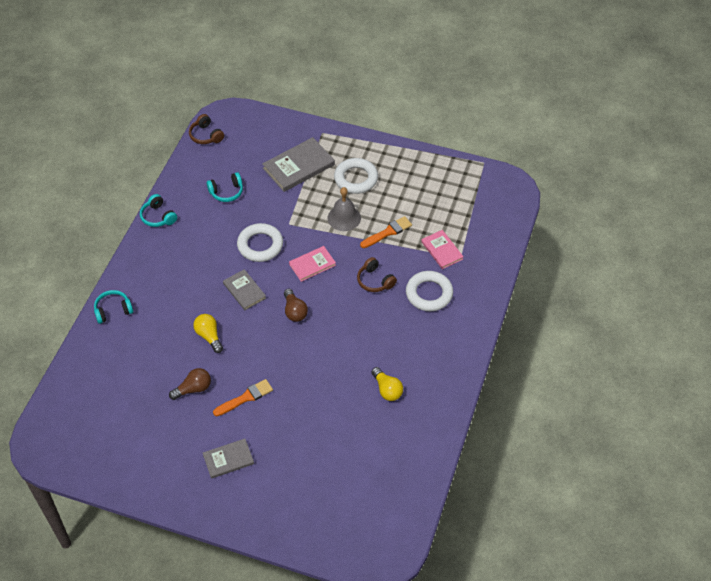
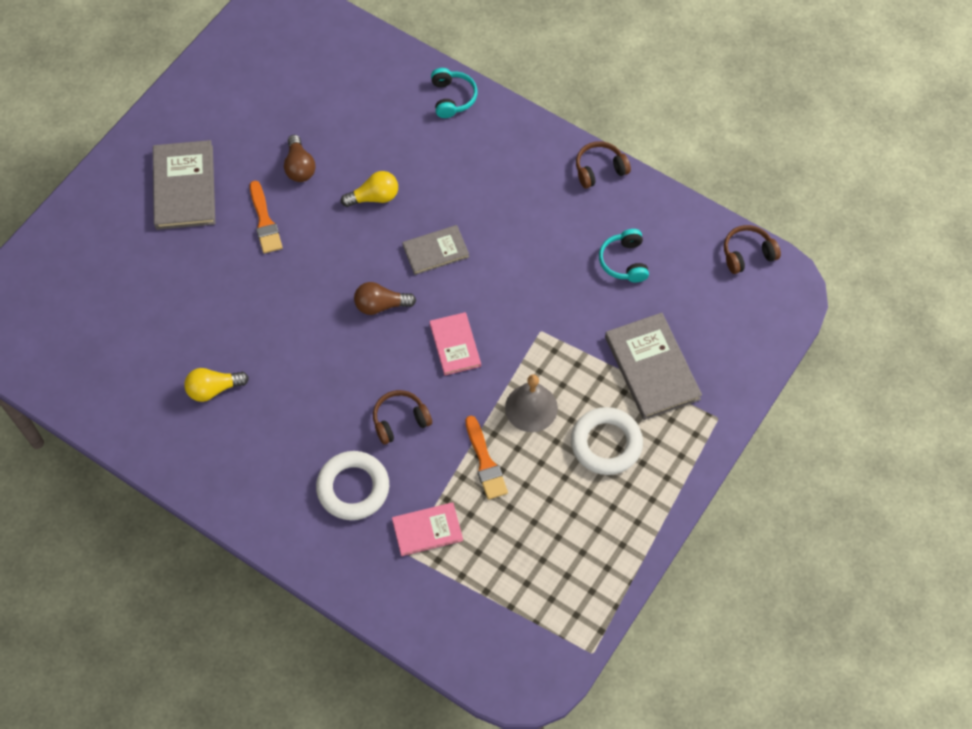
camera: 105 degrees right, 10 degrees up
(158, 217) = (599, 169): turquoise headphones -> brown headphones
(228, 459) = (184, 187): grey book -> grey book, size x1.64
(260, 245) = (510, 286): white ring -> none

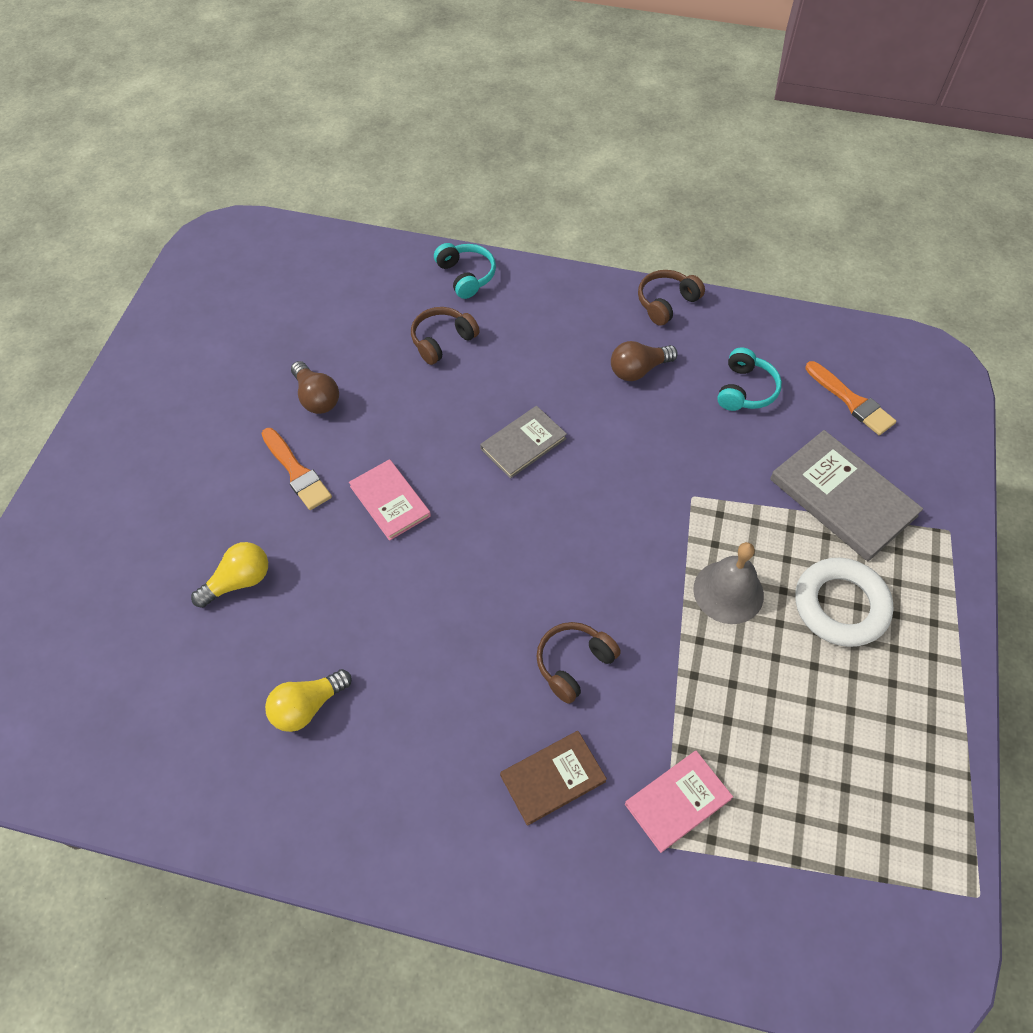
camera: 20 degrees left, 5 degrees down
(184, 187) = (177, 462): grey book -> none
(353, 488) = (552, 778): white ring -> brown book
(374, 197) = (422, 405): yellow light bulb -> yellow light bulb (239, 581)
(381, 305) = (485, 527): brown light bulb -> brown light bulb (638, 370)
(455, 345) = (598, 546): pink book -> pink book (390, 501)
(485, 462) = (707, 681): orange brush -> orange brush (851, 401)
(624, 261) = (745, 390): turquoise headphones -> turquoise headphones turned 135 degrees counterclockwise
(747, 254) = (873, 342): brown headphones -> brown headphones (442, 341)

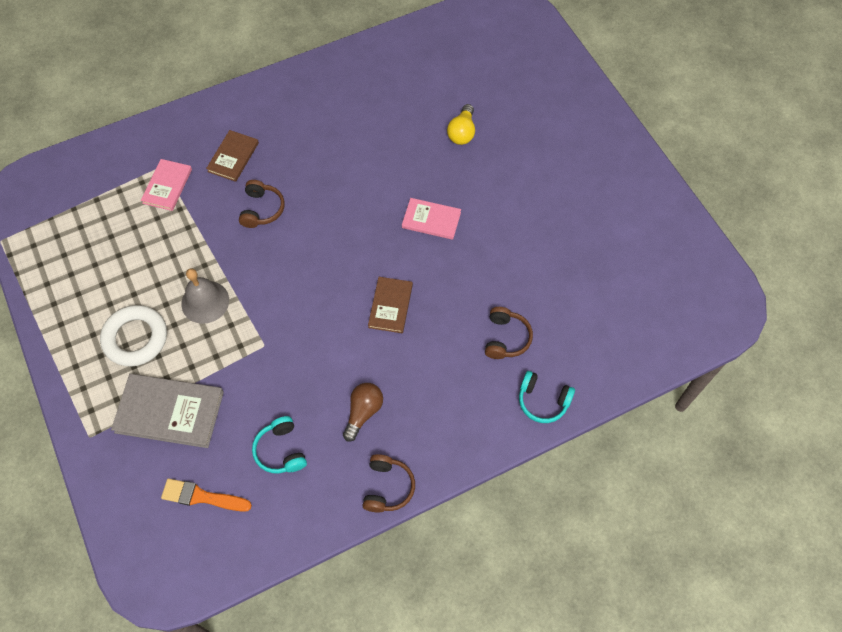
camera: 140 degrees right, 5 degrees up
(297, 472) = (497, 199): orange brush -> none
(307, 706) = (371, 109): yellow light bulb -> none
(316, 398) = (536, 246): brown light bulb -> none
(523, 443) = (390, 306): grey book -> brown book

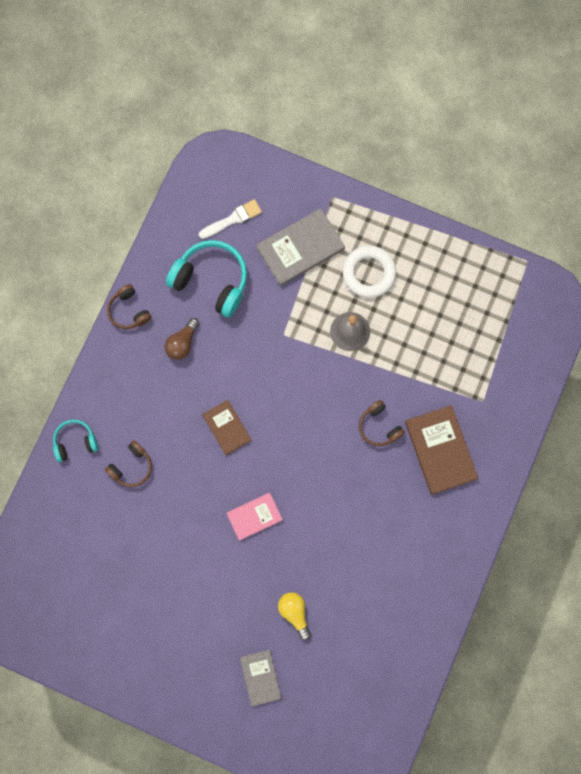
camera: 140 degrees right, 15 degrees up
(167, 186) = (462, 389): pink book -> none
(202, 497) = (233, 219): orange brush -> white brush
(233, 157) = (440, 450): brown book -> brown book, size x1.64
(281, 450) = (211, 280): turquoise headphones -> turquoise headphones, size x1.78
(363, 412) = (182, 343): brown light bulb -> brown light bulb turned 45 degrees clockwise
(506, 338) = (131, 467): brown headphones -> brown headphones turned 105 degrees counterclockwise
(528, 111) = (260, 677): none -> grey book

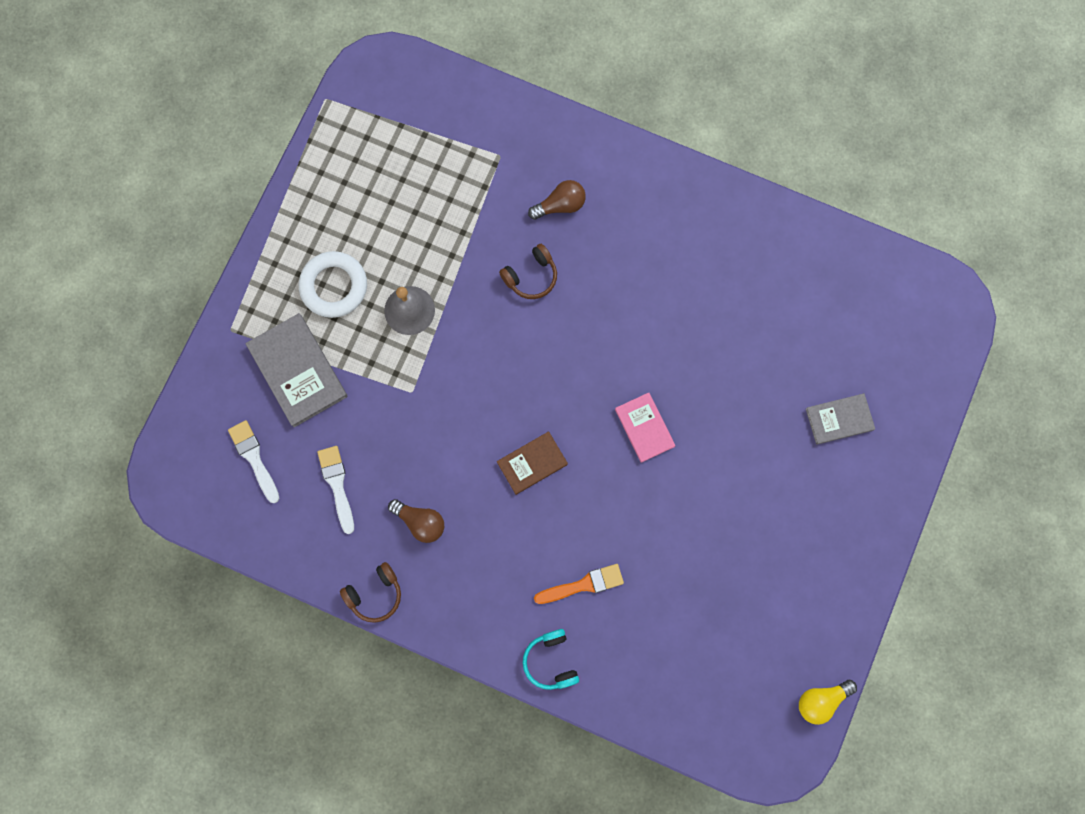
camera: 90 degrees left, 0 degrees up
(131, 467) = (583, 584): brown headphones -> orange brush
(211, 280) = (337, 485): turquoise headphones -> white brush
(294, 613) = (761, 378): yellow light bulb -> yellow light bulb (821, 700)
(440, 450) = (560, 205): brown book -> brown light bulb

